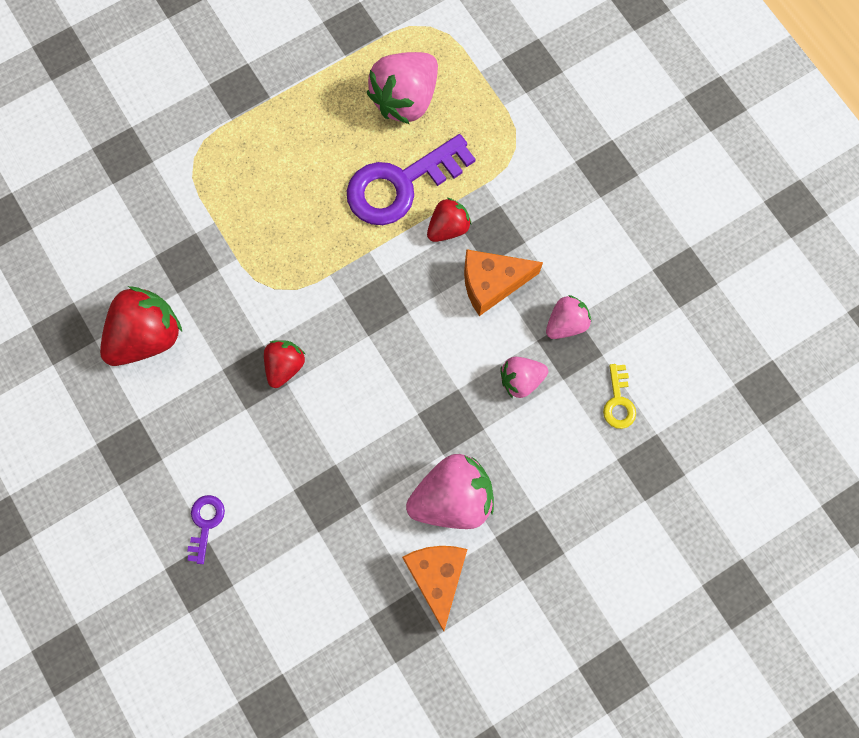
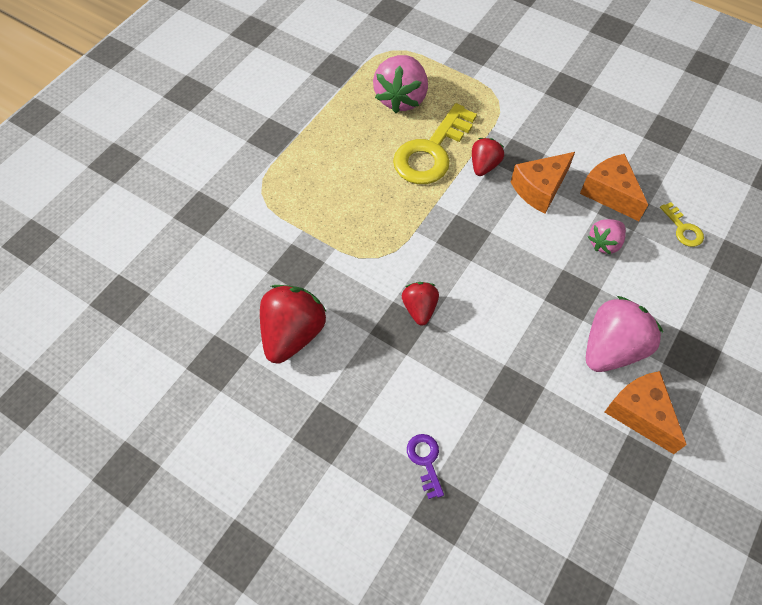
camera: 25 degrees left, 15 degrees down
(400, 185) = (431, 152): purple key -> yellow key
(566, 323) = (610, 193): pink strawberry -> orange cheese

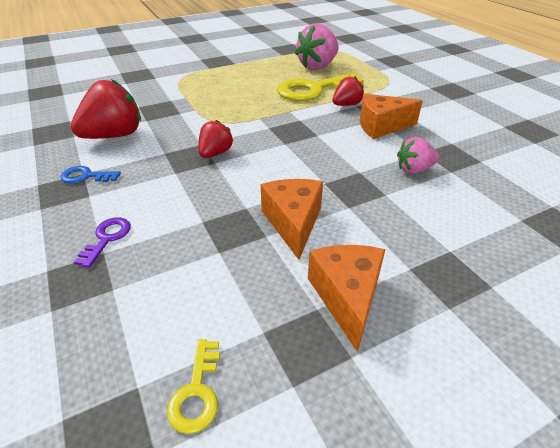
camera: 30 degrees right, 20 degrees down
(328, 404) = (86, 176): none -> blue key
(610, 193) = (444, 145): orange cheese -> orange cheese (293, 223)
(611, 348) = (360, 235): pink strawberry -> none
(683, 229) = (506, 185): yellow key -> yellow key (197, 392)

